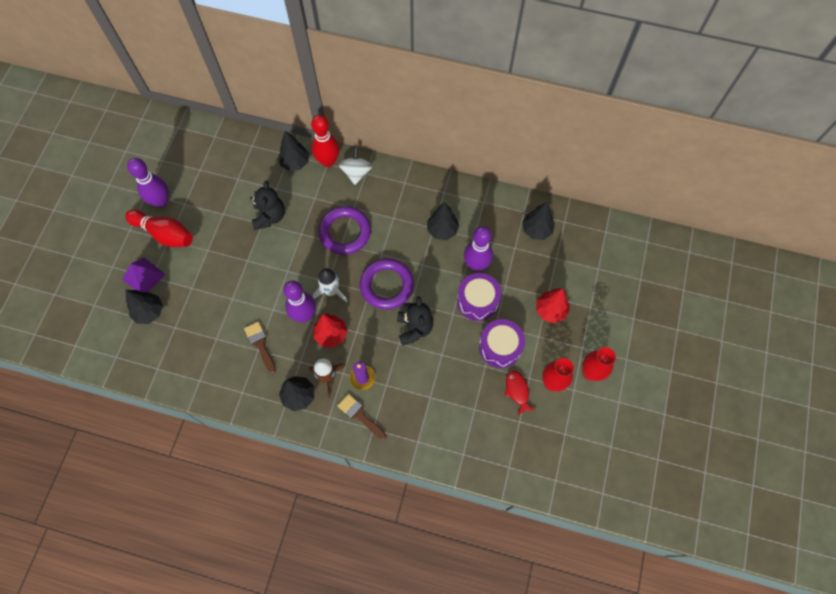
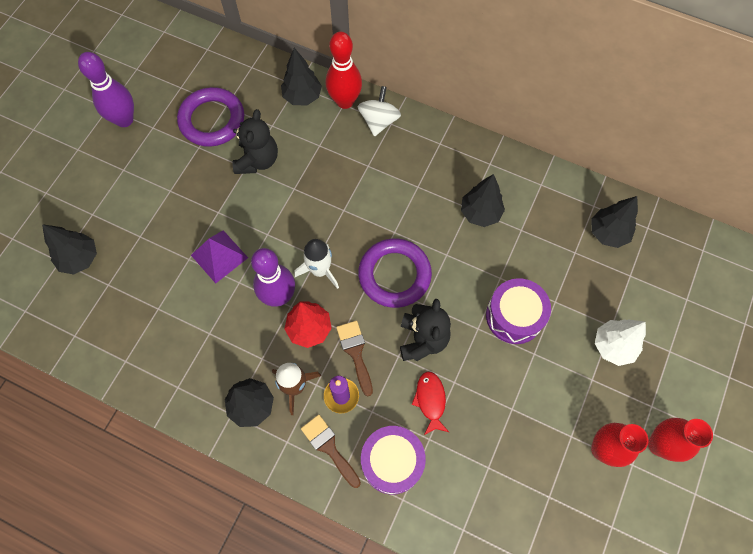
camera: 10 degrees right, 0 degrees up
(143, 276) = (82, 211): purple pyramid -> purple pyramid (219, 256)
(165, 234) = (120, 161): red bowling pin -> none
(260, 344) = (214, 326): brown brush -> brown brush (355, 352)
(345, 232) = (351, 195): purple ring -> purple ring (212, 120)
(476, 265) = (519, 267): purple bowling pin -> none
(500, 347) = (536, 385): purple drum -> purple drum (392, 462)
(517, 391) = (552, 452): red fish -> red fish (430, 400)
(550, 310) = (613, 346): red tree -> white tree

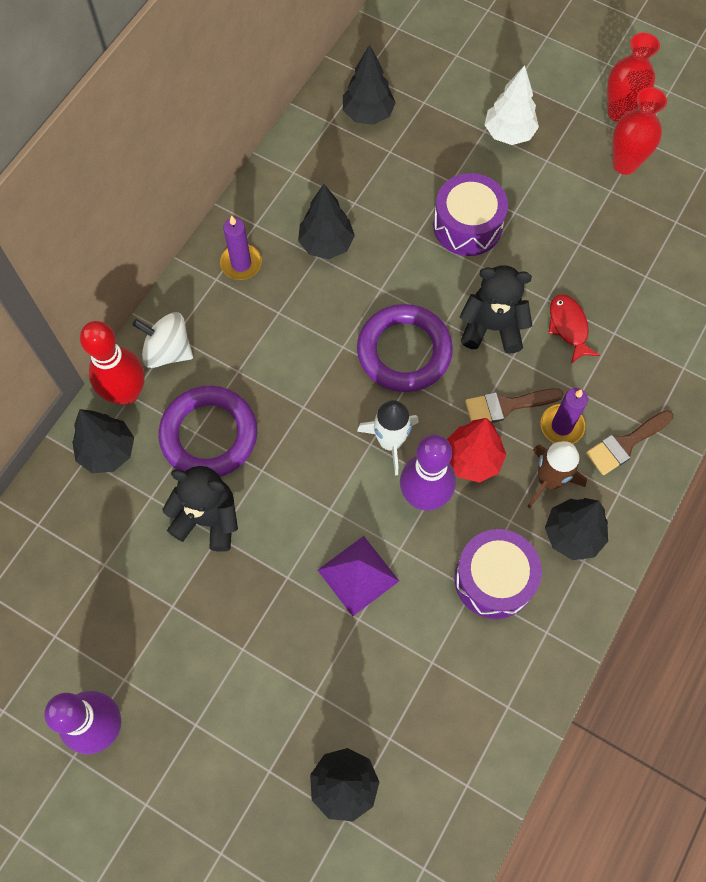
camera: 85 degrees left, 0 degrees up
(212, 120) = (126, 585): purple ring -> purple ring (209, 435)
(392, 462) = (641, 375): purple drum -> purple drum (494, 579)
(430, 400) = (568, 327): red fish -> red fish turned 75 degrees clockwise
(455, 158) = (241, 263): none -> purple candle

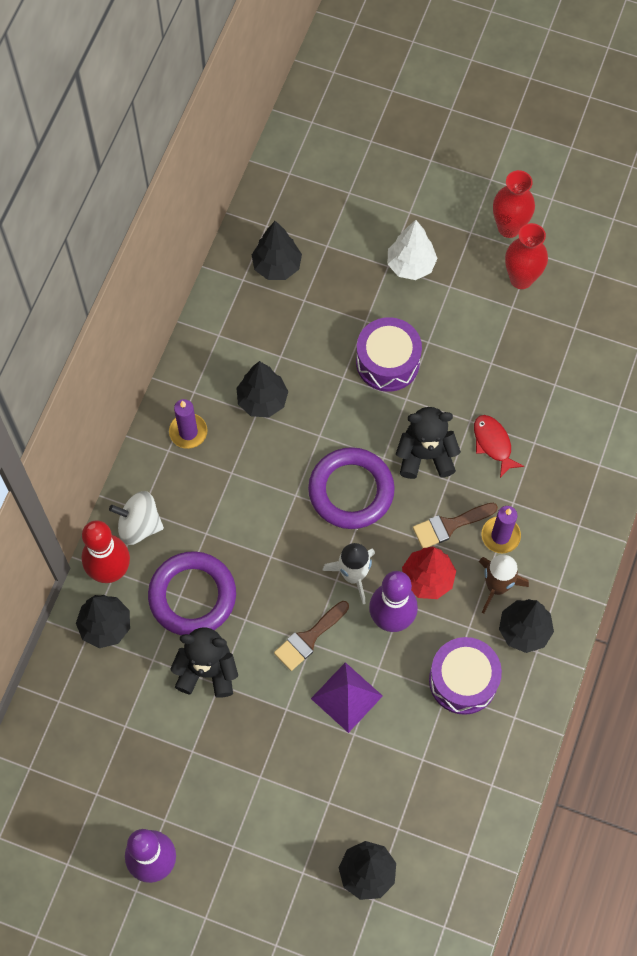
camera: 10 degrees left, 0 degrees up
(625, 444) = (558, 542): brown brush -> brown brush (309, 638)

